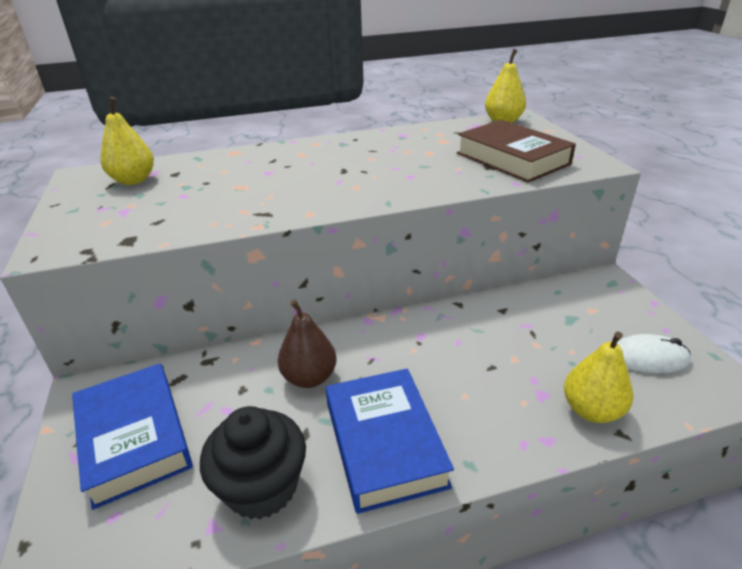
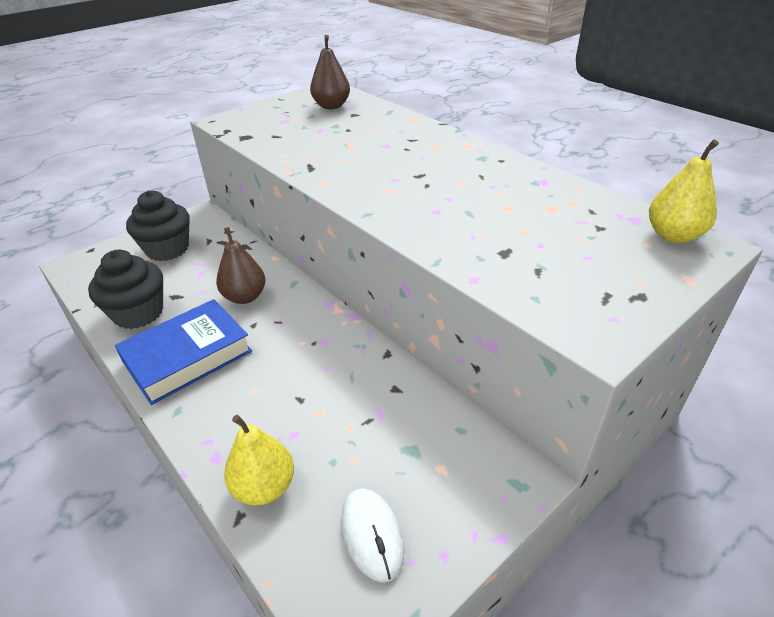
camera: 65 degrees right, 5 degrees up
(133, 180) = (331, 106): yellow pear -> brown pear
(134, 438) = (167, 249): blue book -> black cupcake
(512, 159) = (545, 264): brown book -> none

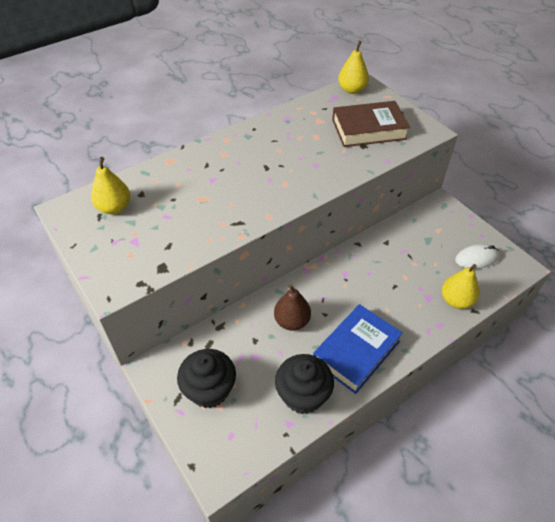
camera: 85 degrees left, 10 degrees up
(187, 356) = (356, 351): blue book -> blue book turned 75 degrees clockwise
(331, 106) = (114, 208): brown pear -> yellow pear
(557, 257) = (368, 129): none -> brown book

